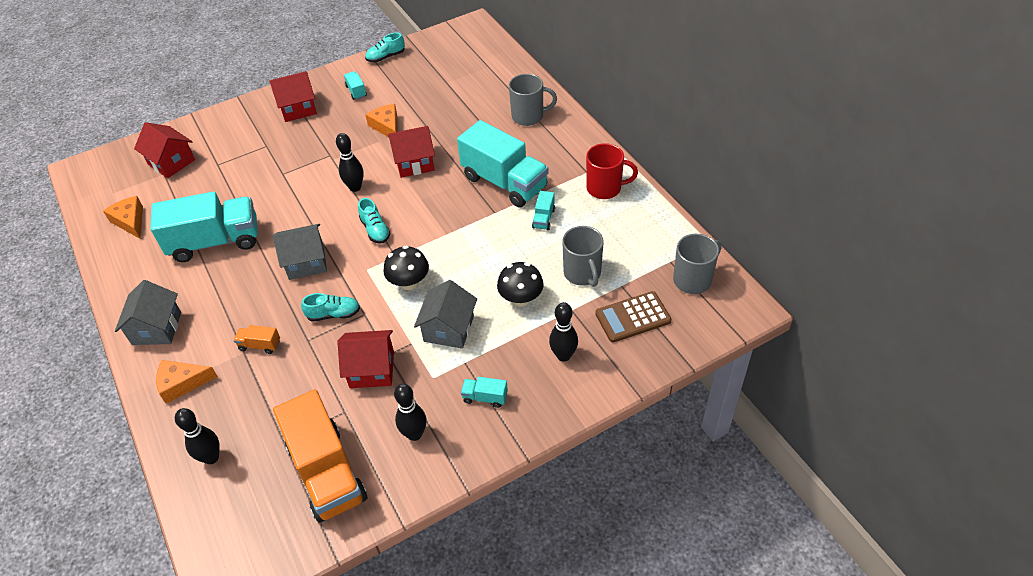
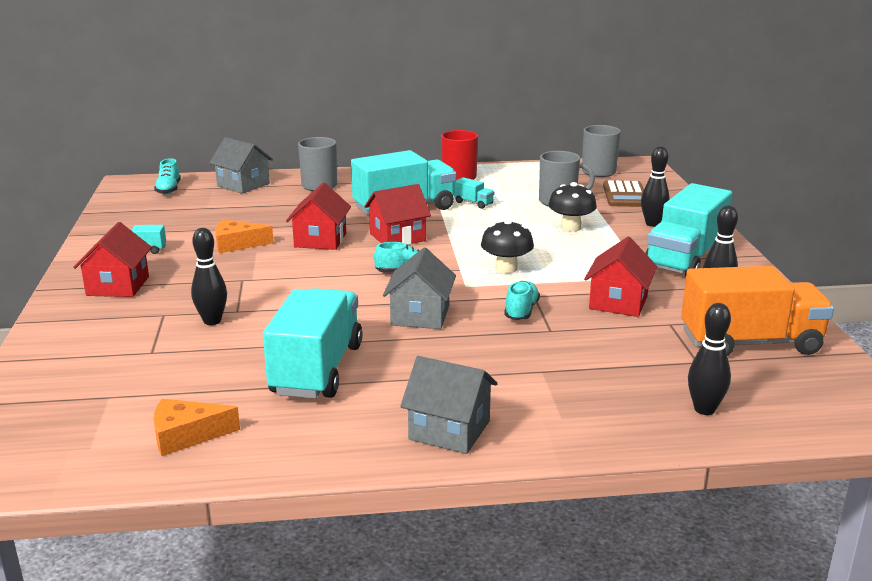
camera: 70 degrees left, 25 degrees down
(171, 162) = (91, 387): red house -> red house (397, 237)
(182, 383) = (569, 419): orange cheese -> none
(260, 345) = (538, 359): orange truck -> none
(355, 187) = (321, 273): black bowling pin -> black bowling pin (212, 321)
(386, 57) = (105, 227): turquoise shoe -> turquoise shoe (169, 189)
(449, 329) = (587, 261): grey house -> grey house (243, 185)
(485, 397) = (685, 259): turquoise truck -> turquoise truck, size x2.45

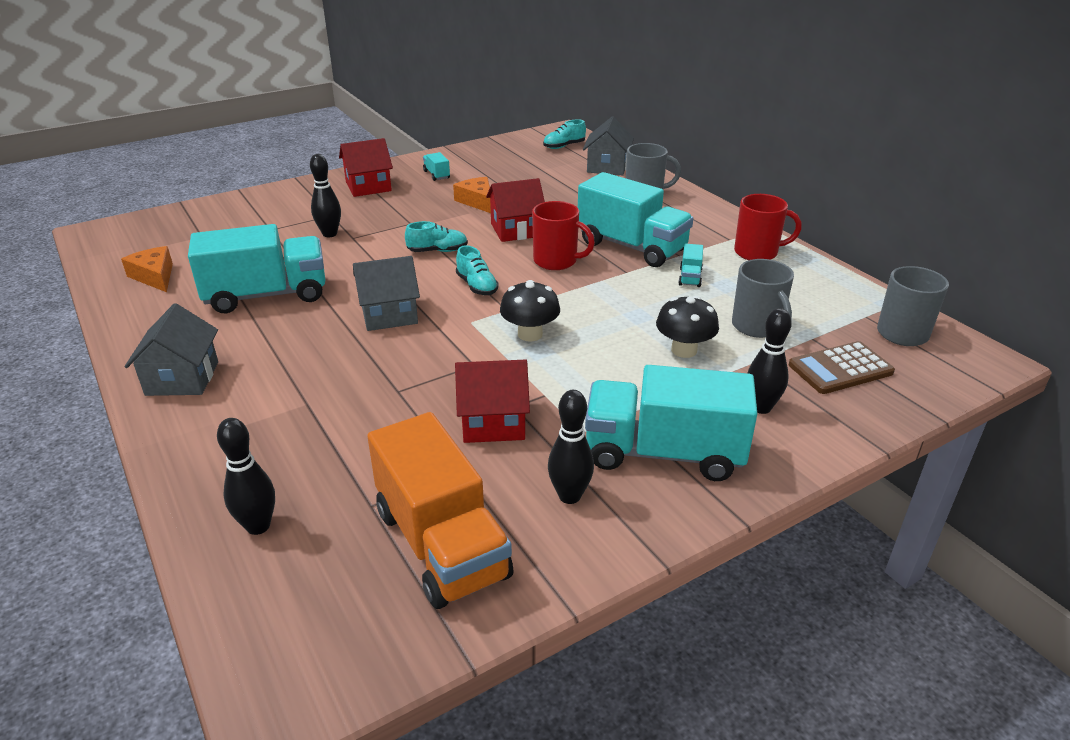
camera: 65 degrees right, 10 degrees up
(397, 237) = (556, 261): red house -> red mug
(521, 311) = (431, 365): turquoise shoe -> turquoise shoe (437, 251)

